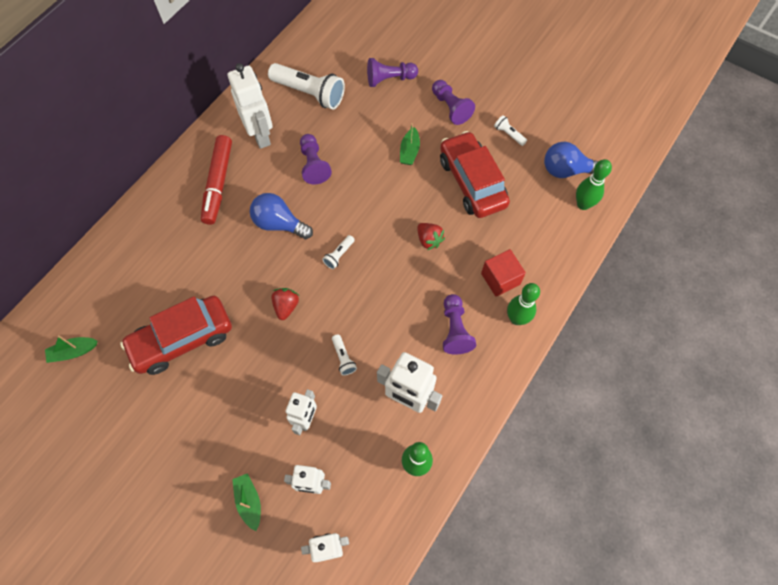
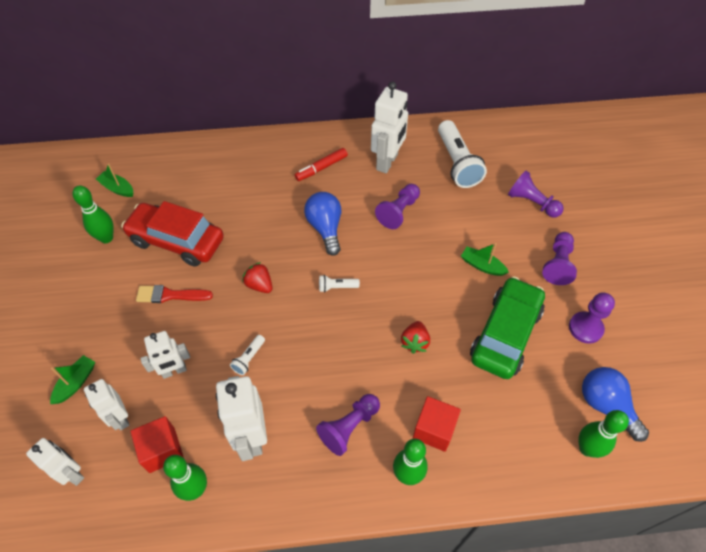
camera: 50 degrees right, 10 degrees down
(122, 393) = (106, 238): none -> green bowling pin
(218, 183) = (321, 168): red marker -> red marker, size x0.64
(232, 378) = (170, 295): none -> red brush
(286, 306) = (259, 285): red strawberry -> red strawberry turned 105 degrees counterclockwise
(365, 469) = (162, 450): none -> red cube
(409, 151) = (482, 266): green boat -> green boat turned 60 degrees clockwise
(472, 182) = (505, 334): red car -> green car
(508, 134) = (585, 328): white flashlight -> purple pawn

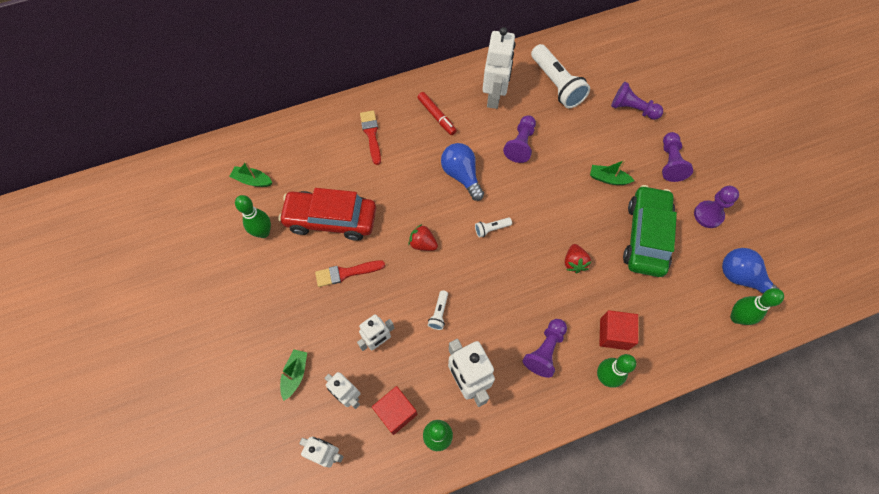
camera: 15 degrees left, 10 degrees up
(249, 171) = (371, 134): none -> red brush
(321, 168) = (436, 116): red marker -> red marker turned 75 degrees counterclockwise

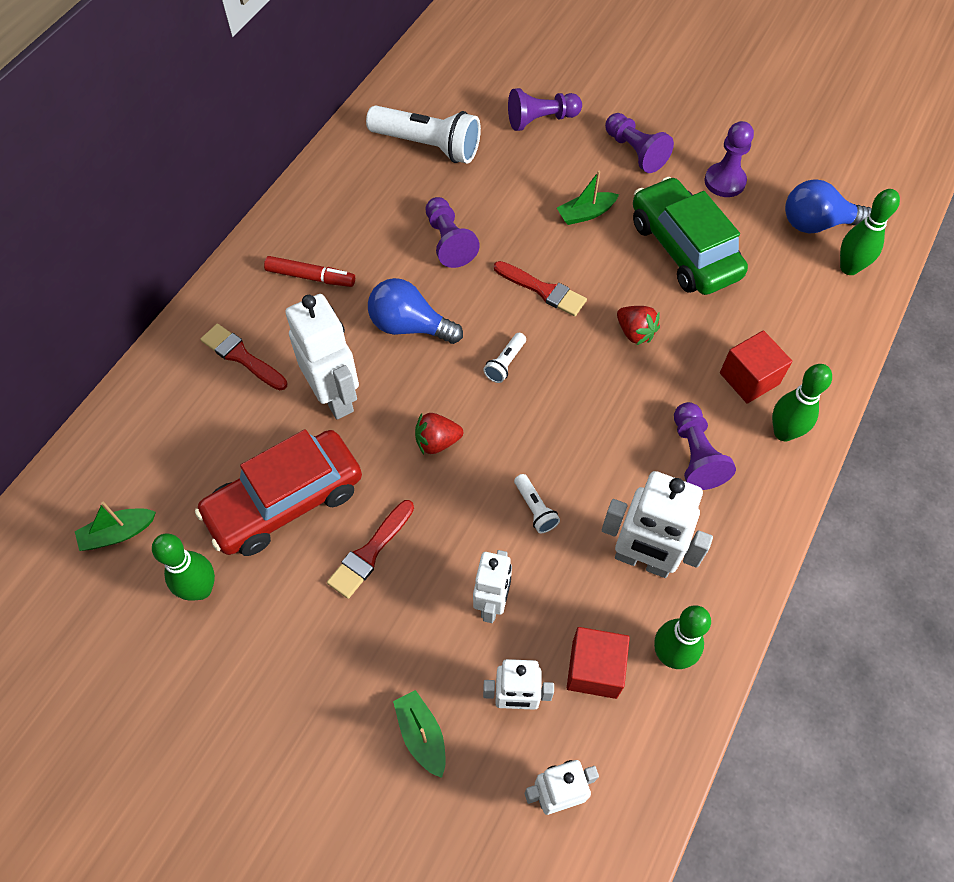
camera: 40 degrees left, 5 degrees down
(494, 97) = (364, 207): white robot -> white robot (335, 397)
(546, 204) = (543, 290): none -> red brush

